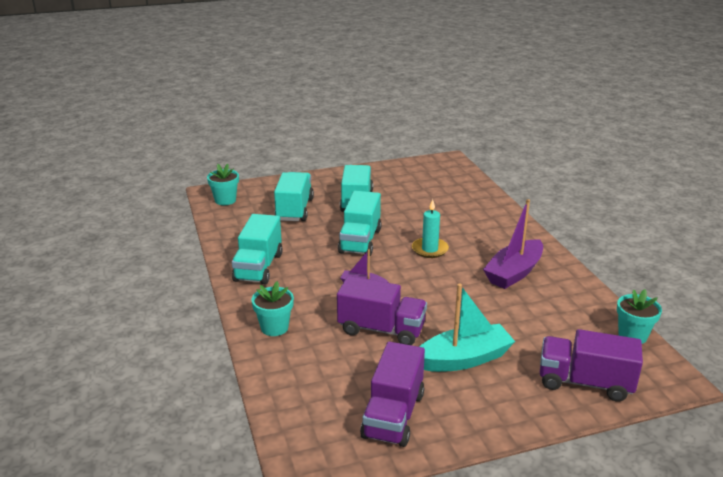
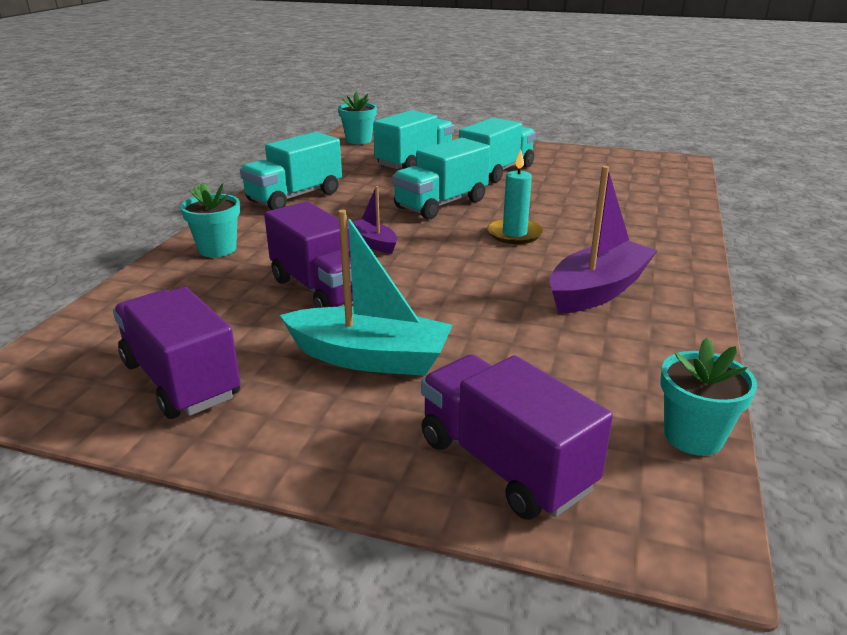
camera: 35 degrees right, 0 degrees up
(393, 415) = (181, 380): purple truck -> purple truck turned 90 degrees clockwise
(514, 273) = (598, 290): purple boat -> purple boat turned 150 degrees clockwise

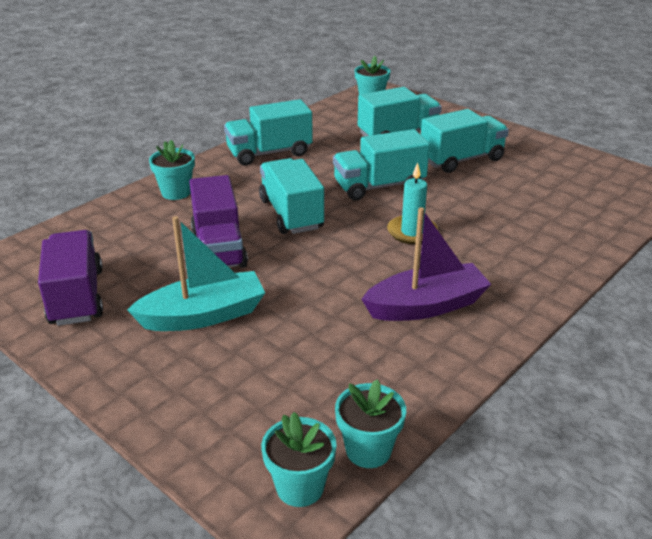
camera: 25 degrees right, 5 degrees up
(370, 358) = (203, 315): turquoise boat -> turquoise boat turned 60 degrees counterclockwise
(374, 243) = (291, 214): purple boat -> turquoise truck
(504, 464) = (219, 423): purple truck -> none
(667, 500) = (300, 487): none -> turquoise flower pot

